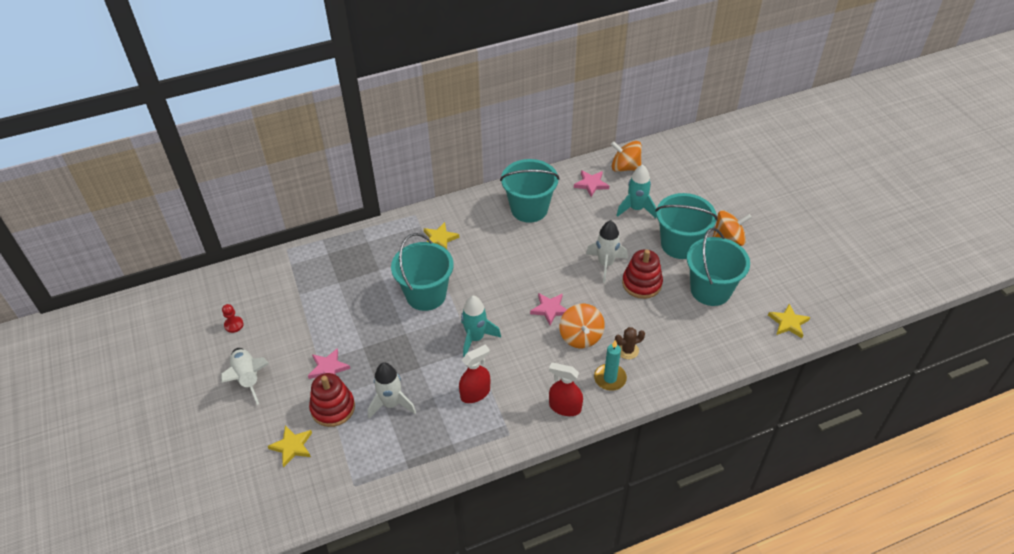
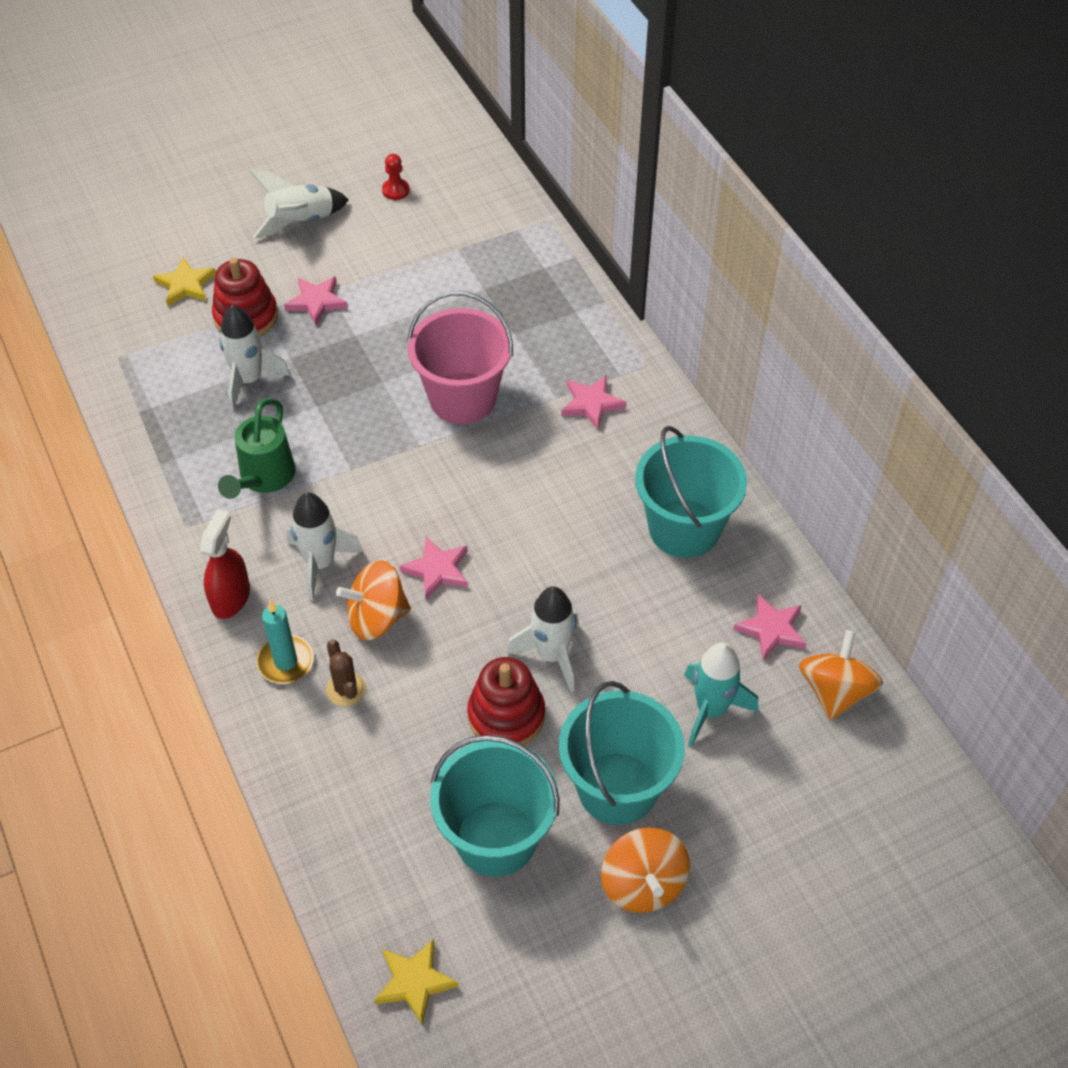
camera: 85 degrees right, 5 degrees up
(426, 295) = (462, 398): turquoise bucket -> pink bucket
(439, 239) = (591, 404): yellow star -> pink star
(475, 338) = (372, 470): turquoise rocket -> none
(475, 393) = (264, 478): red spray bottle -> green watering can
(542, 363) = (321, 563): none -> white rocket

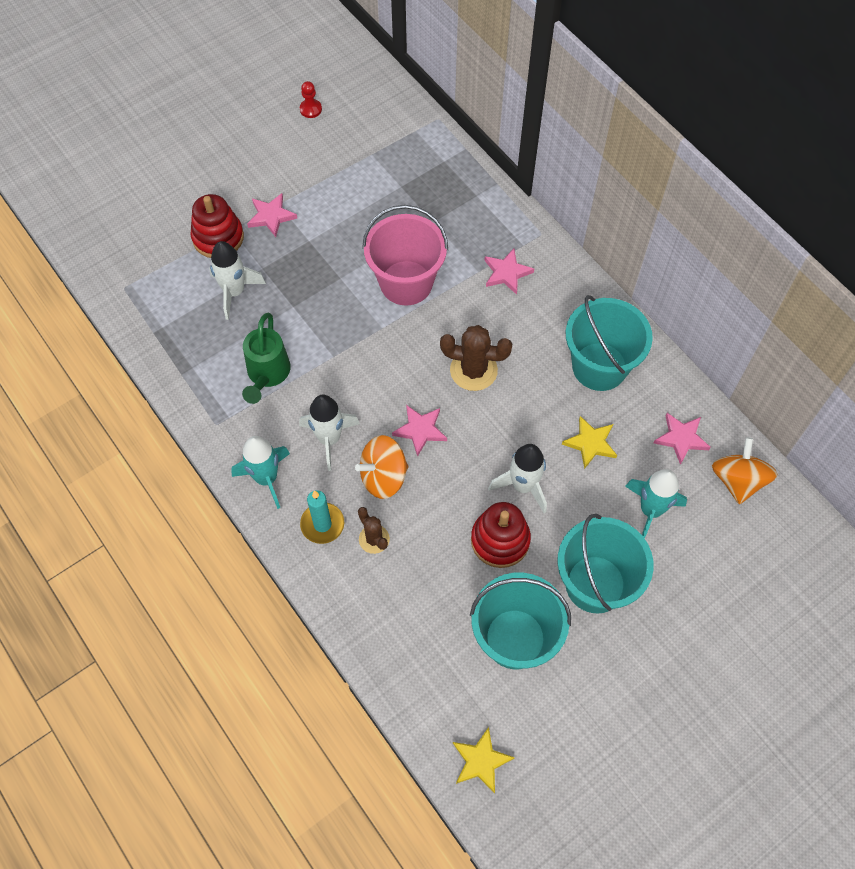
camera: 10 degrees left, 10 degrees up
(185, 285) = (162, 216): yellow star -> yellow star (590, 443)
(230, 597) = (266, 478): red spray bottle -> turquoise rocket
(301, 222) = (241, 148): white rocket -> none
(522, 510) = (473, 370): none -> brown cactus
(643, 884) = (630, 656): orange spinning top -> none

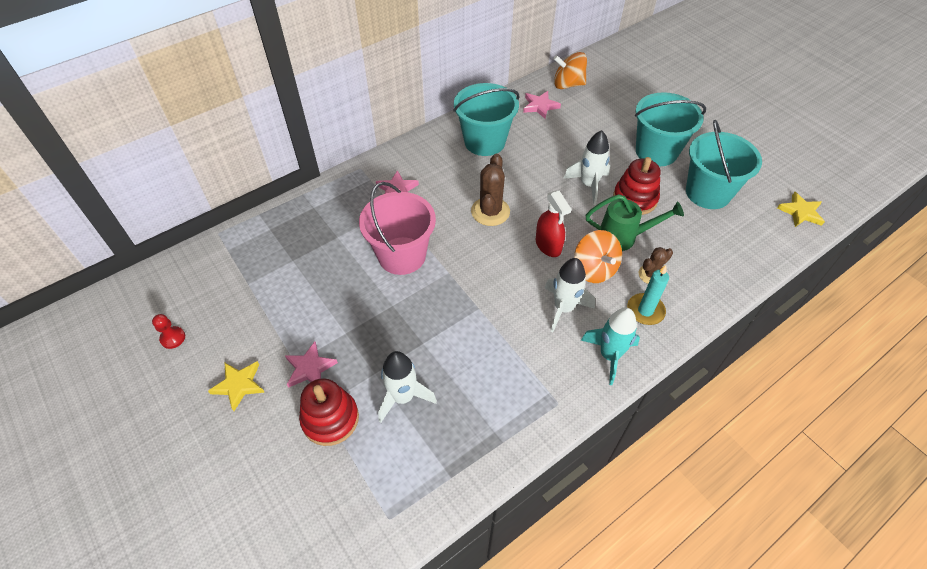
camera: 90 degrees left, 10 degrees down
(267, 374) = (500, 361): green watering can -> green watering can (623, 237)
(420, 430) = (548, 245): pink star -> red spray bottle
(590, 443) = (549, 149): yellow star -> yellow star (239, 385)
(650, 510) = (596, 123): turquoise rocket -> none

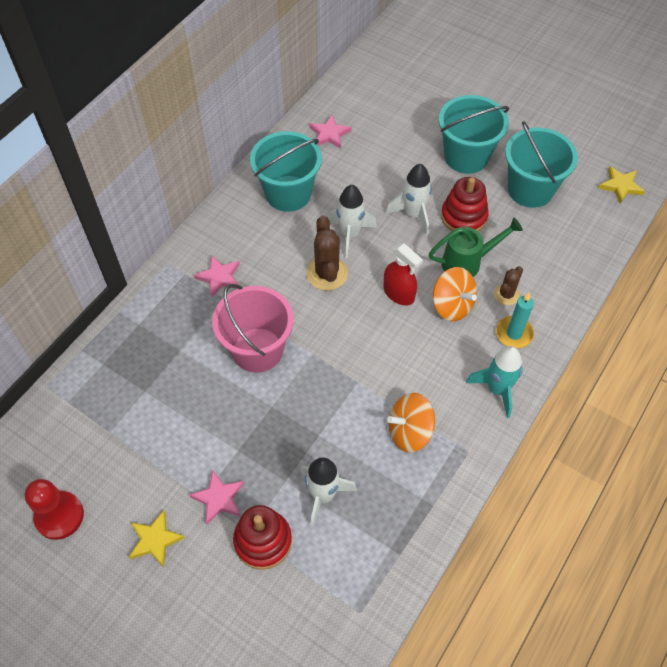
camera: 20 degrees left, 5 degrees up
(173, 338) = (59, 516): red pawn -> red pawn, size x1.84
(563, 308) = (438, 355): white rocket -> white rocket (350, 234)
(568, 84) = (348, 99): orange spinning top -> orange spinning top (409, 432)

